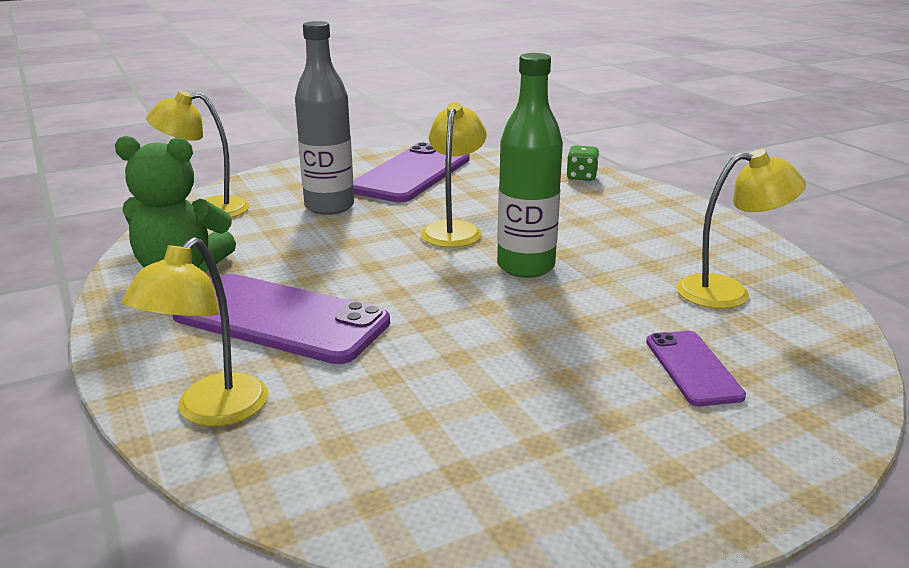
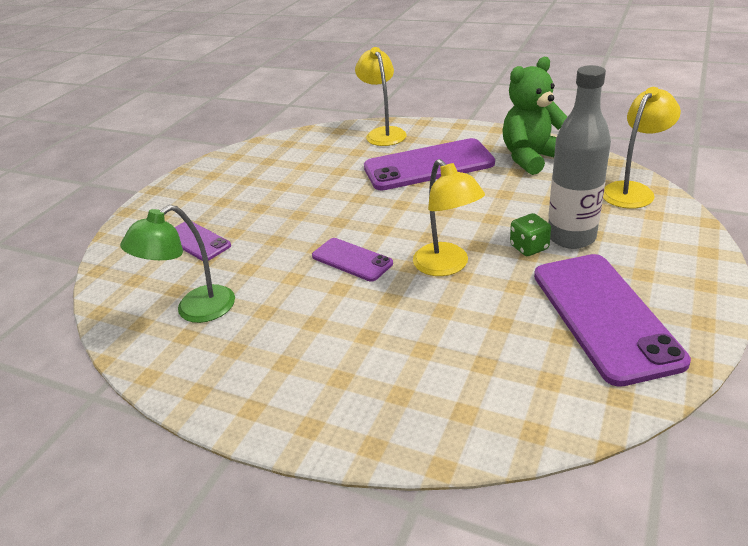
camera: 145 degrees right, 10 degrees up
(525, 267) = (352, 260): green bottle -> purple phone
(581, 177) = (446, 424): green dice -> green dice (529, 247)
(728, 292) = (195, 310): yellow lamp -> green lamp

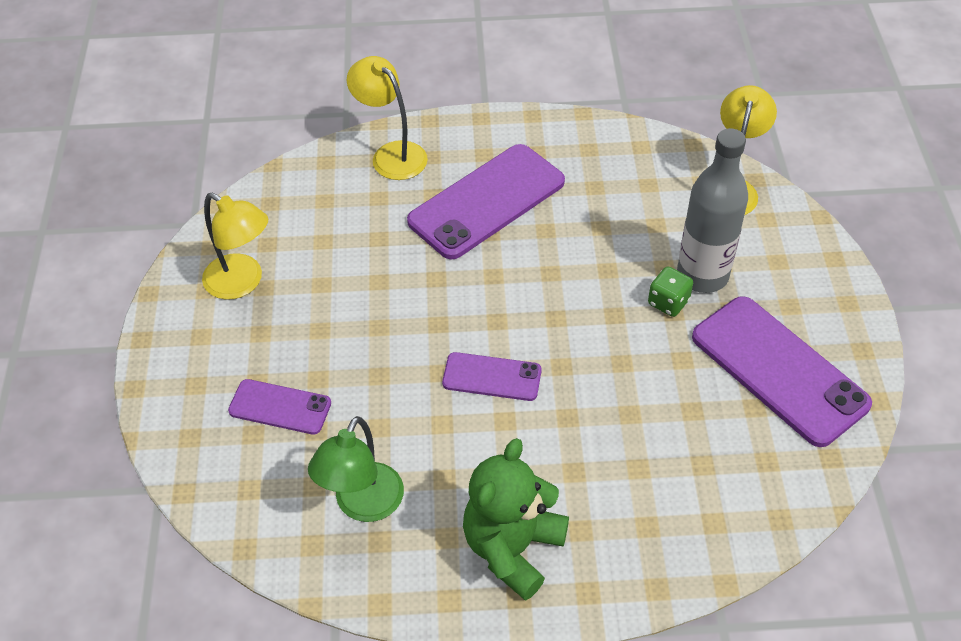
camera: 30 degrees left, 15 degrees up
(447, 266) = (600, 354): yellow lamp -> yellow lamp (242, 283)
(531, 158) = (600, 159): green teddy bear -> green teddy bear (512, 548)

